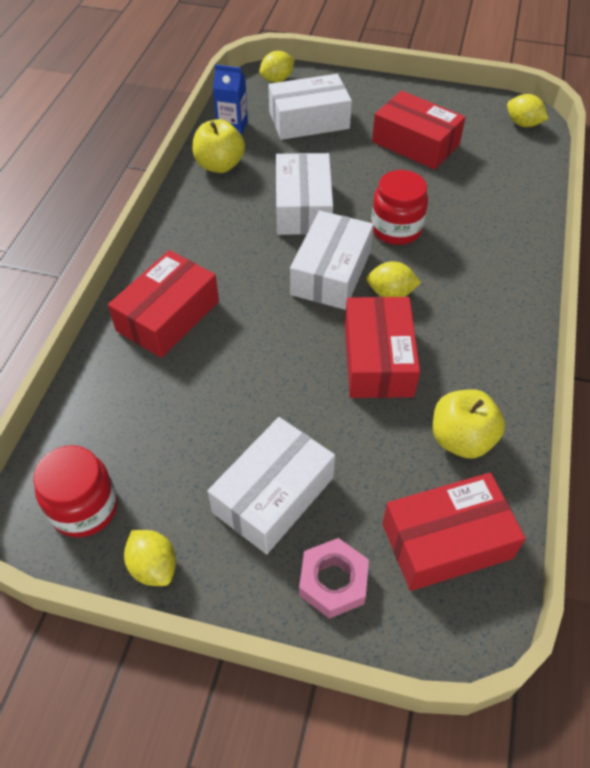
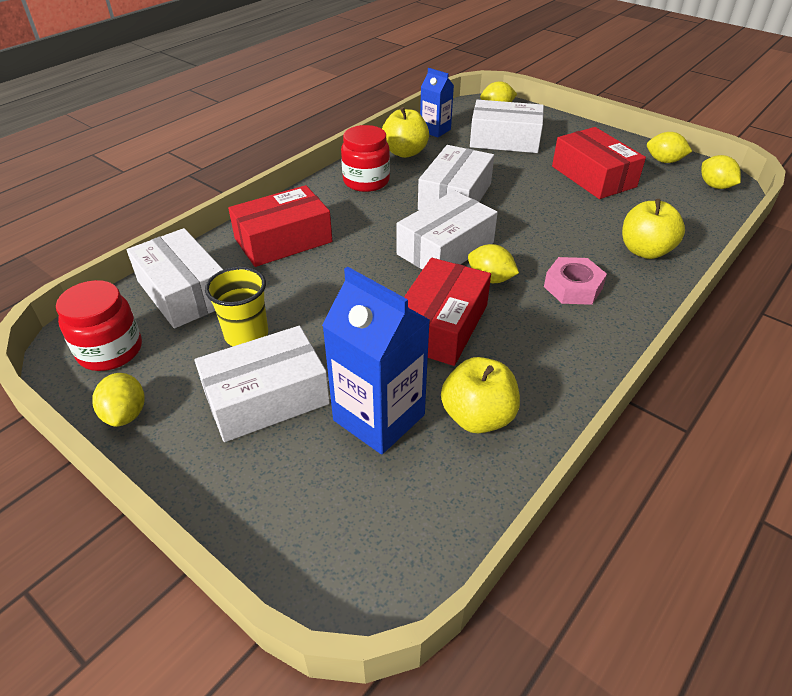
camera: 25 degrees right, 10 degrees down
(110, 413) = (184, 292): none -> white box
(208, 437) = (246, 335): none -> yellow cup
(333, 581) = (265, 489): pink nut -> pink nut (573, 287)
(383, 473) = (379, 417): none -> blue carton
(396, 229) = (530, 233): red jar -> red jar (366, 181)
(446, 541) = (400, 499): red box -> none
(467, 106) = (664, 161): none -> yellow lemon
(502, 217) = (645, 251): none -> yellow apple

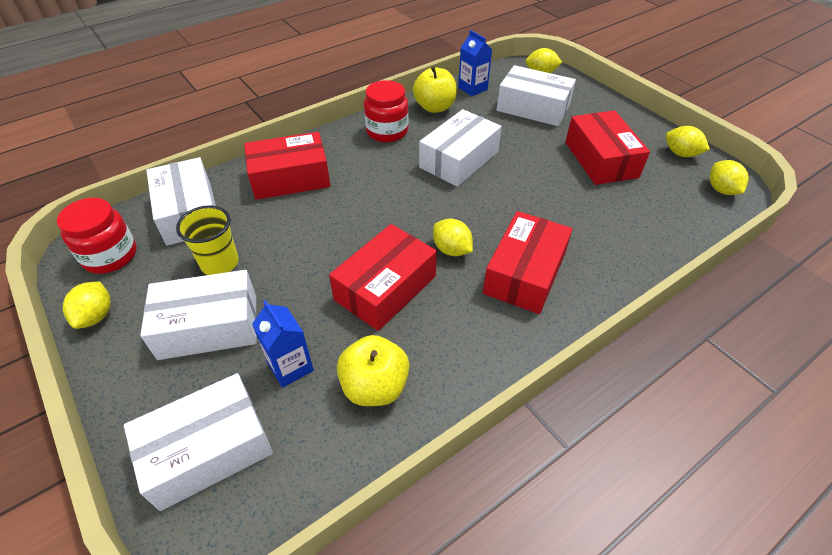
camera: 15 degrees right, 5 degrees up
(379, 417) = (290, 367): blue carton -> blue carton, size x0.59
(445, 248) = (425, 211): white box -> white box (207, 449)
(573, 287) = (525, 273): pink nut -> red box
(645, 251) = (614, 248): yellow apple -> none

